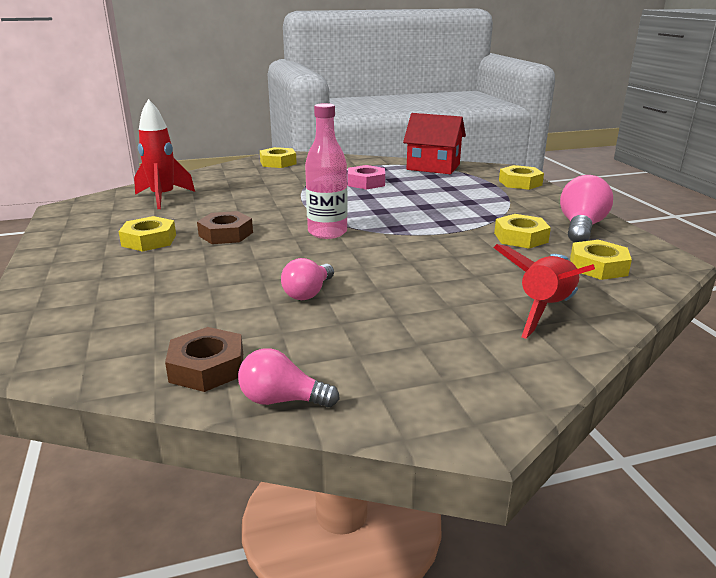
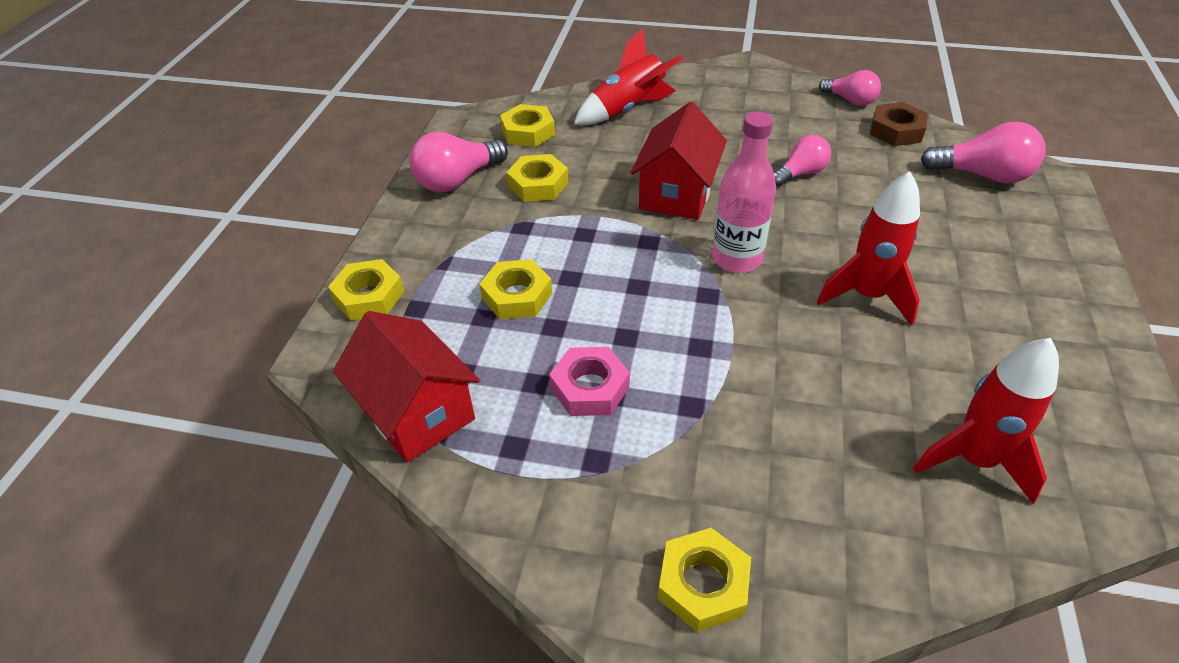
camera: 150 degrees left, 20 degrees up
(102, 337) = (982, 175): none -> pink light bulb
(149, 240) = (972, 314): yellow nut -> yellow nut (517, 296)
(226, 234) = (867, 296): brown nut -> red rocket
(407, 255) = (676, 193): none -> red house

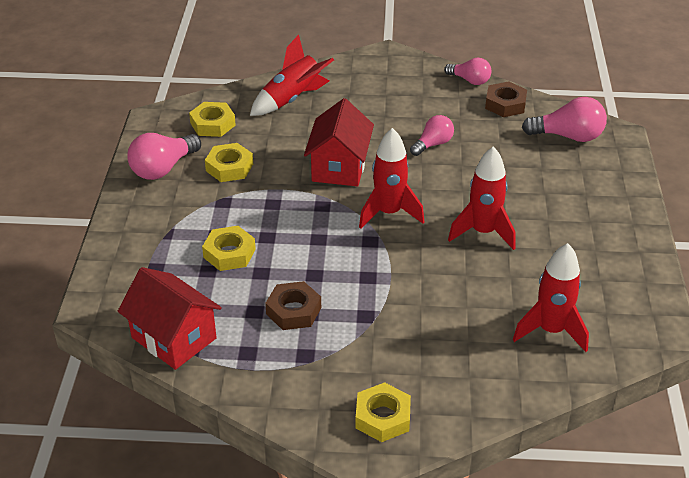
camera: 10 degrees left, 5 degrees down
(369, 296) = (116, 263): yellow nut -> none
(590, 387) = (293, 311): pink nut -> brown nut
(736, 259) = (389, 213): pink bottle -> red rocket

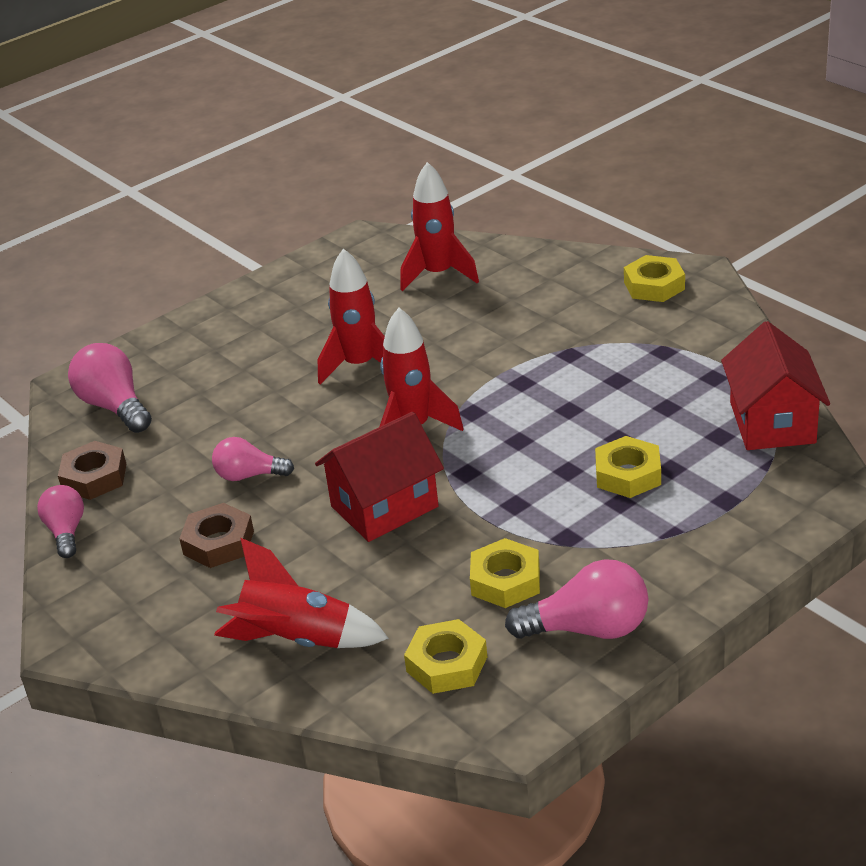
camera: 130 degrees left, 5 degrees down
(293, 311) = (629, 389): brown nut -> brown nut (218, 543)

